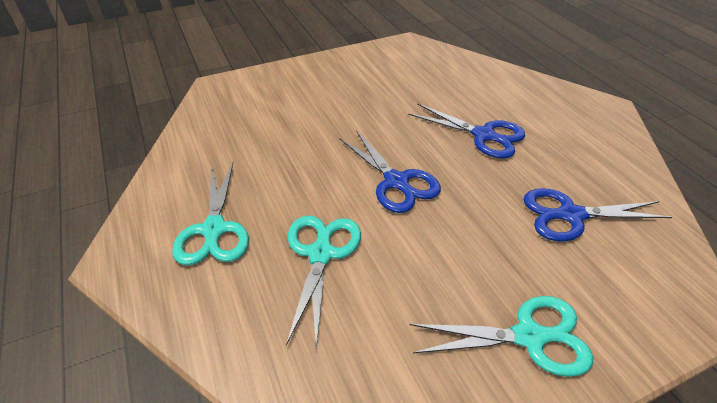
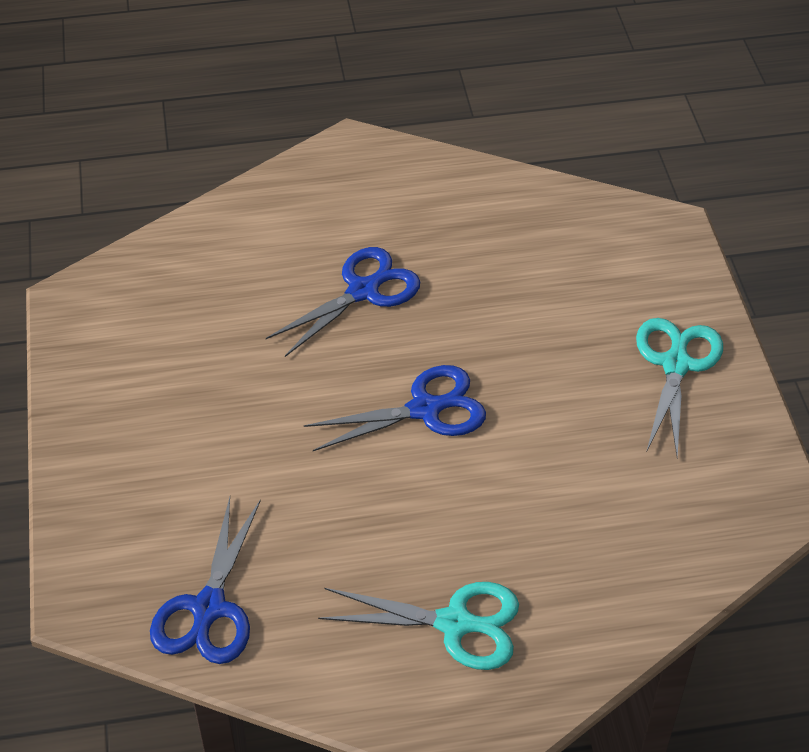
camera: 75 degrees left, 5 degrees up
(321, 253) = (527, 513): turquoise scissors -> none
(570, 215) = (532, 268): blue scissors -> blue scissors (208, 609)

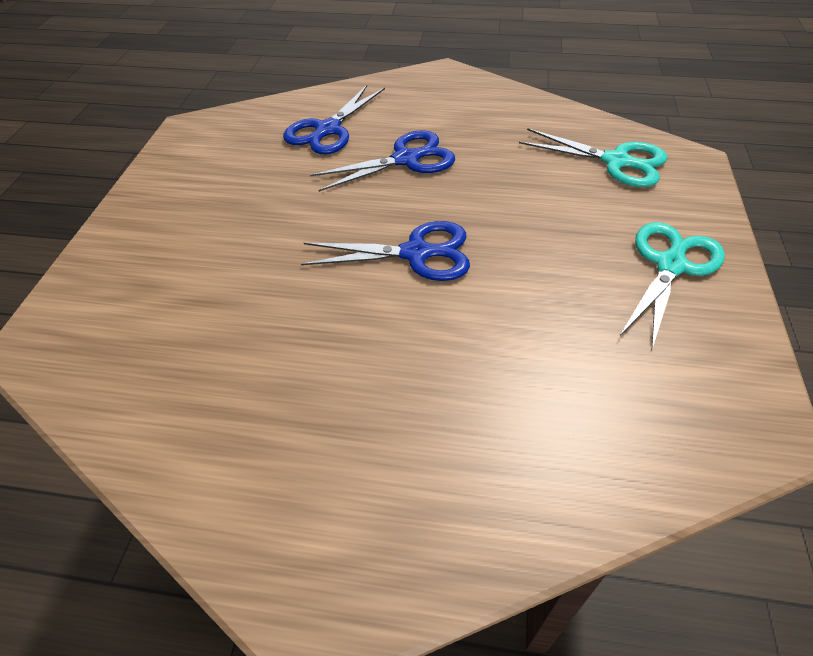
camera: 20 degrees right, 0 degrees up
(208, 609) = (131, 378): blue scissors -> blue scissors (327, 130)
(455, 623) = (354, 460): turquoise scissors -> turquoise scissors (617, 161)

